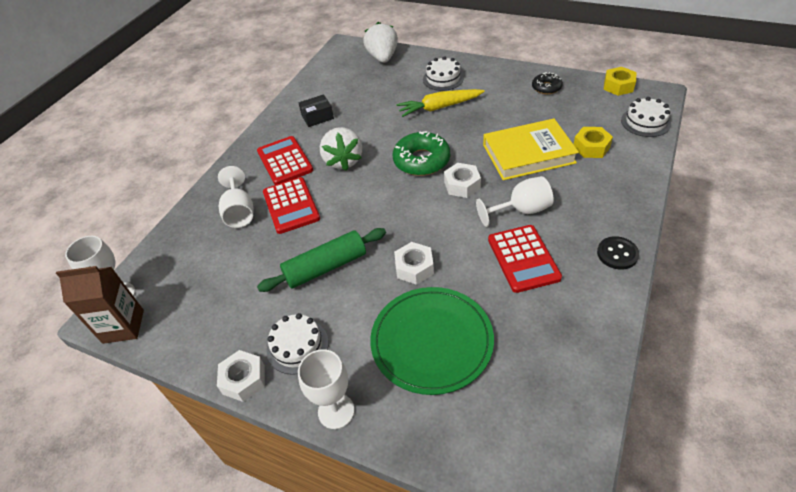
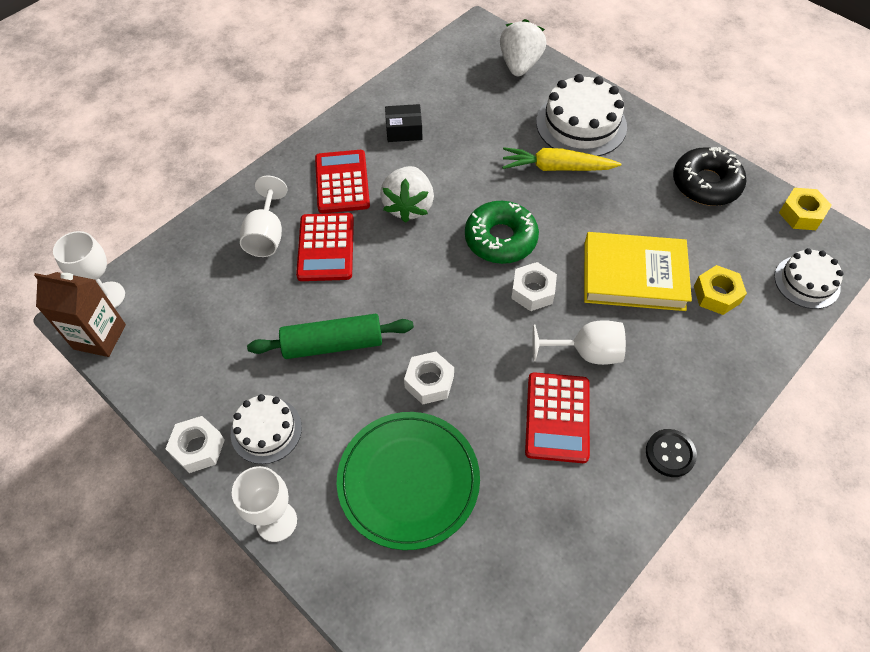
camera: 15 degrees right, 10 degrees up
(443, 78) = (581, 124): white cake -> white cake, size x1.64
(546, 87) = (706, 184): black donut -> black donut, size x1.74

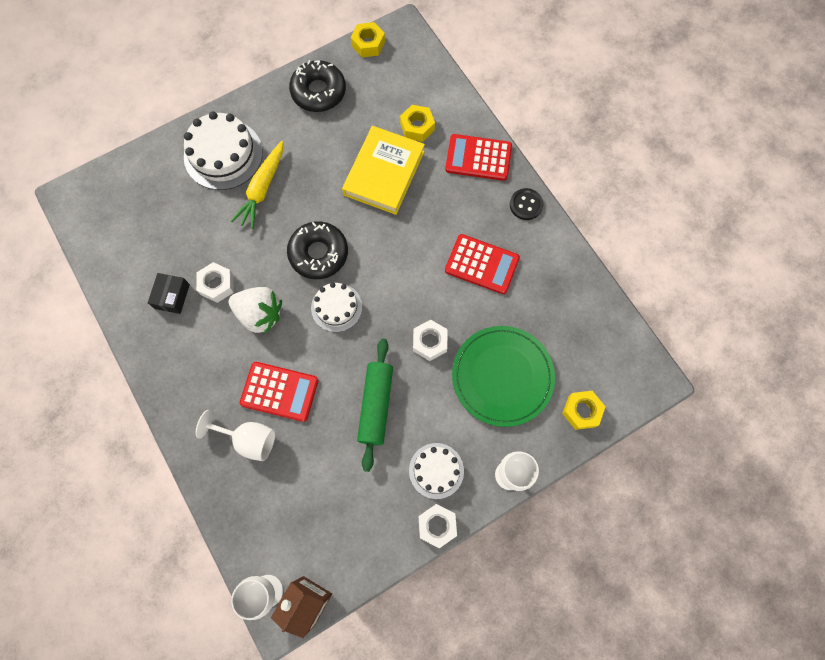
camera: 75 degrees left, 15 degrees up
(342, 182) = (212, 363): red calculator -> red calculator (478, 158)
(387, 602) = (581, 411): none -> yellow nut
(500, 239) = (318, 253): green donut -> black donut
(520, 65) = (133, 178): white strawberry -> none
(533, 291) = (375, 246): white nut -> white nut (217, 285)
(586, 353) = (437, 228): white goblet -> none
(807, 282) = (425, 68): white cake -> white cake (336, 307)

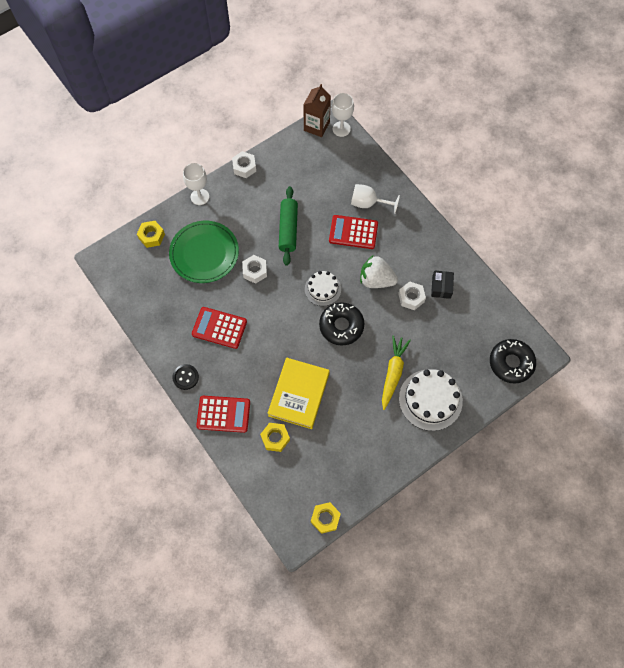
camera: 175 degrees right, 5 degrees down
(318, 91) = (362, 465): black donut -> black donut (511, 363)
(436, 470) = (246, 195): white cake -> none

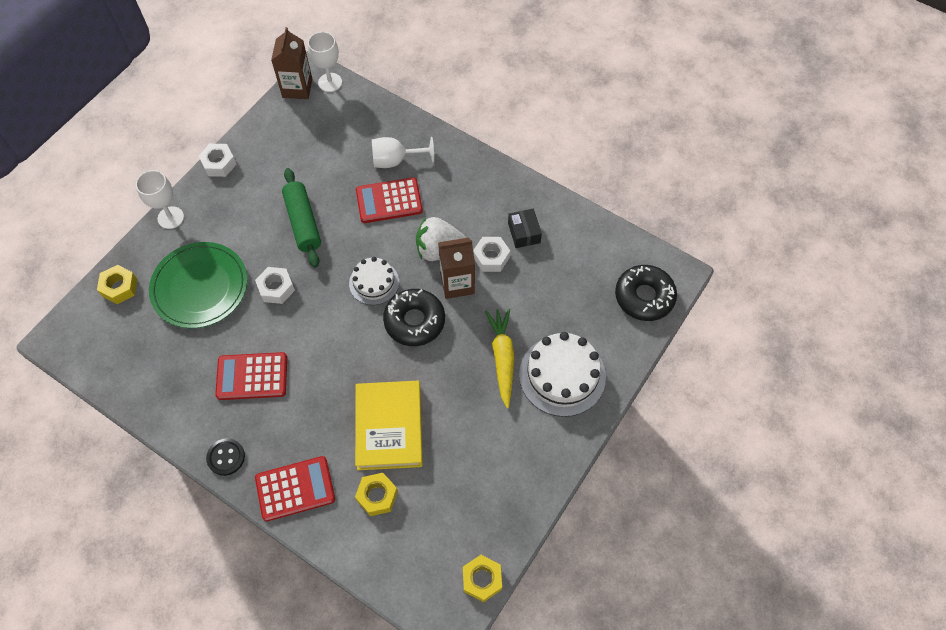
camera: 20 degrees left, 5 degrees down
(380, 309) = (457, 283): none -> brown carton

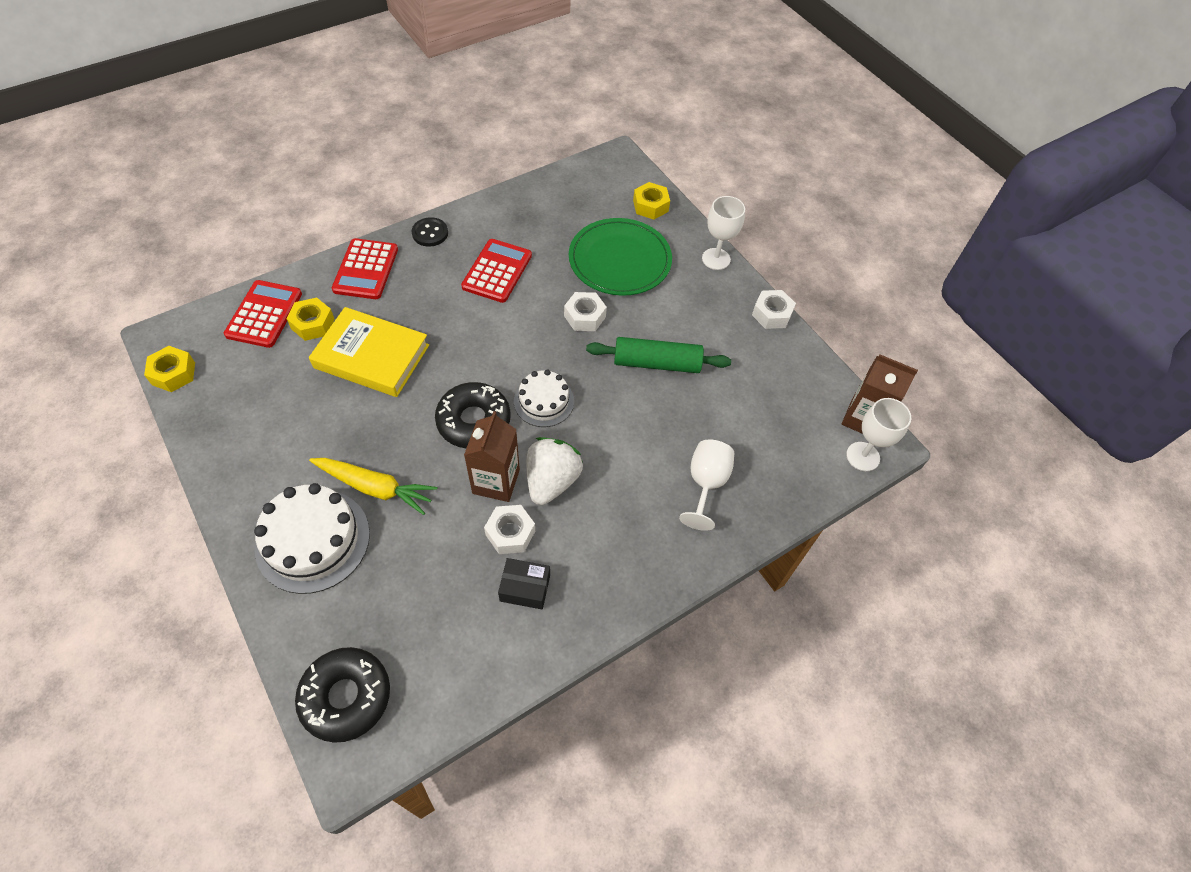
camera: 110 degrees right, 5 degrees down
(389, 201) = (647, 455): red calculator -> red calculator (264, 314)

